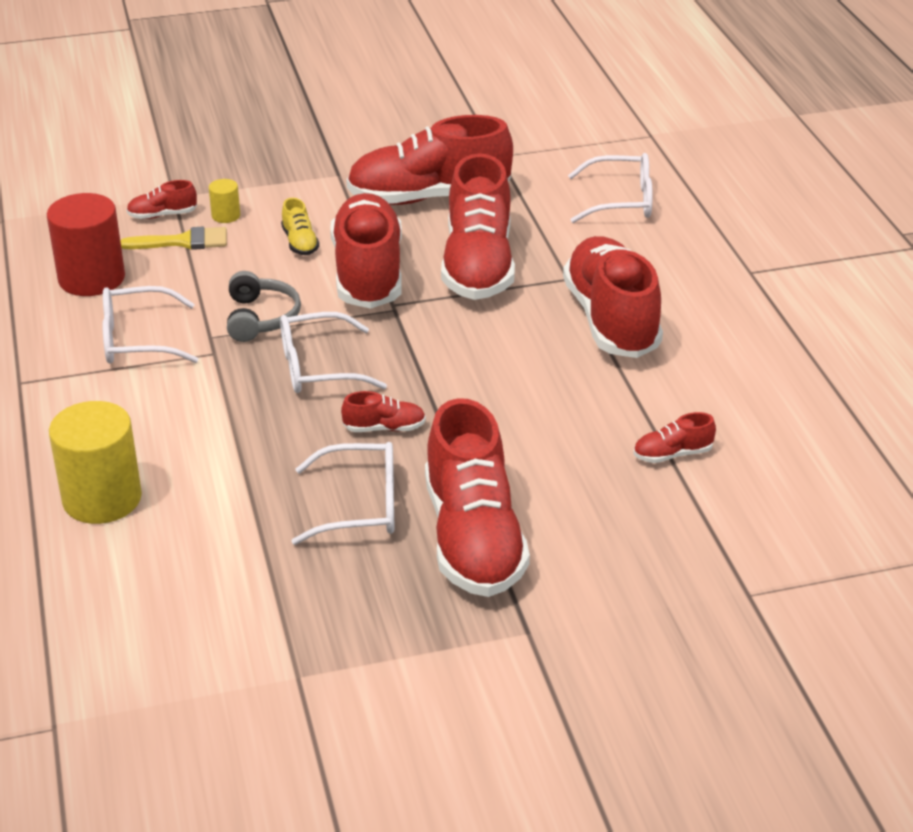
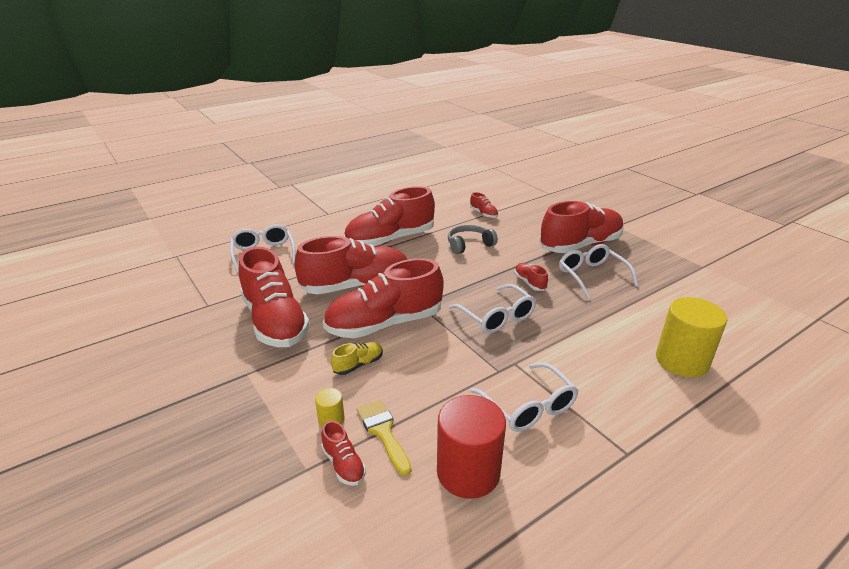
camera: 110 degrees left, 5 degrees down
(260, 318) = (462, 355): grey headphones -> grey headphones (469, 245)

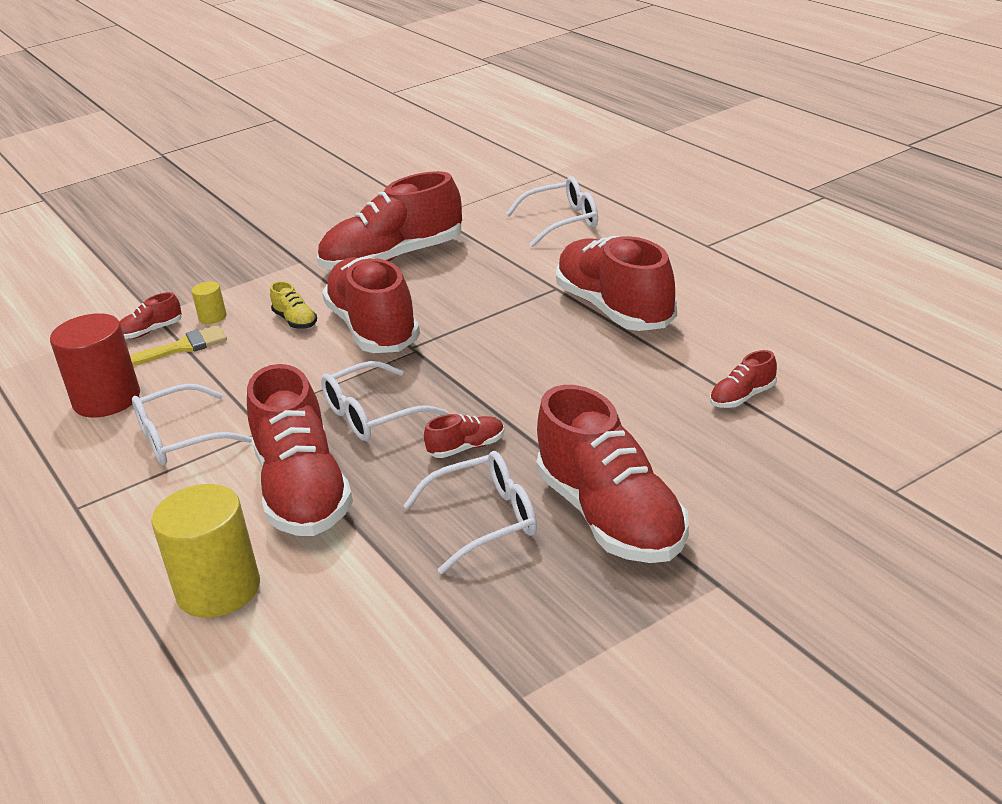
camera: 95 degrees right, 0 degrees up
(356, 286) = (470, 298): red shoe -> red shoe (303, 491)
(469, 245) = (603, 384): grey headphones -> none

